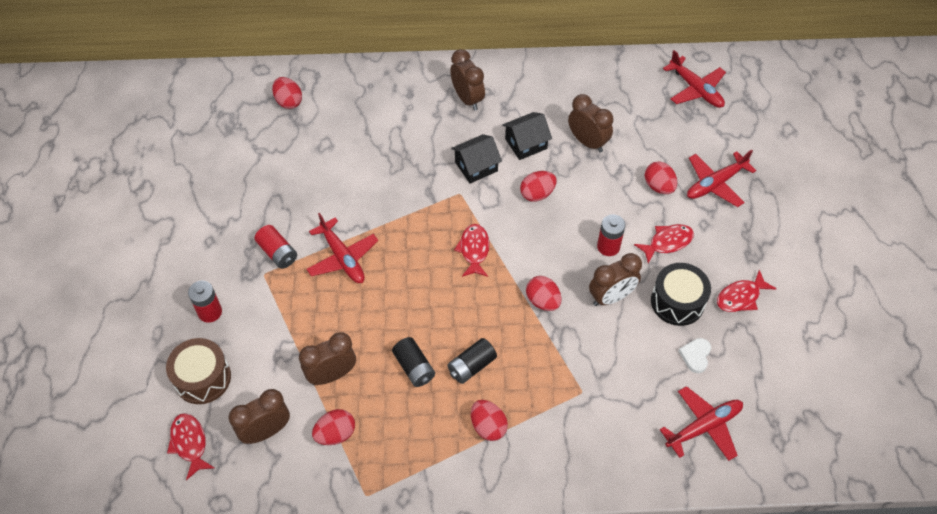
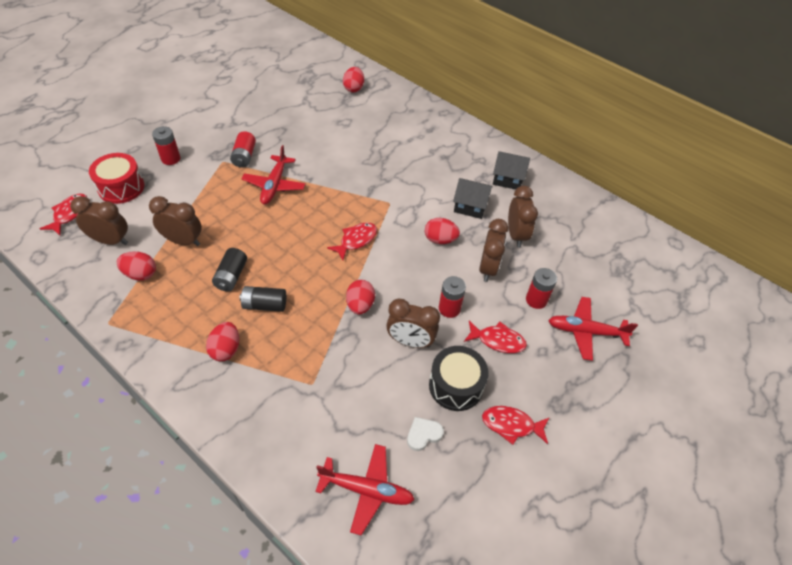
camera: 40 degrees right, 5 degrees down
(202, 378) = (121, 187): brown drum -> red drum
(467, 99) = (463, 156): brown clock -> brown clock (488, 268)
(476, 166) = (420, 195): black house -> black house (508, 178)
(658, 186) = (536, 300): red egg -> red battery
(695, 89) = (644, 260): red plane -> none

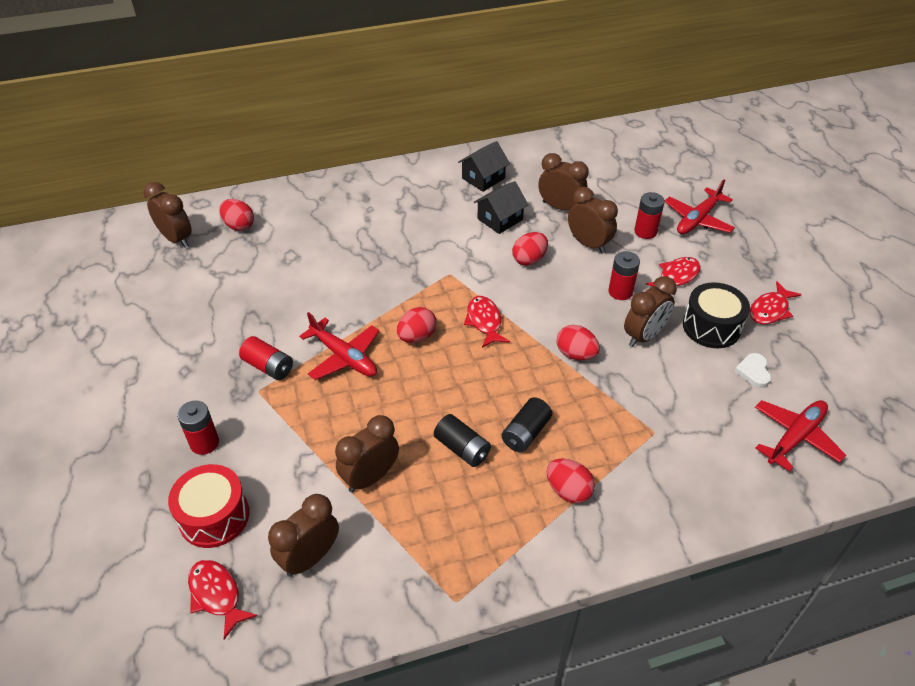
camera: 55 degrees left, 5 degrees down
(140, 274) = (395, 540): red egg -> red egg (417, 337)
(321, 70) = (176, 239): none -> brown clock

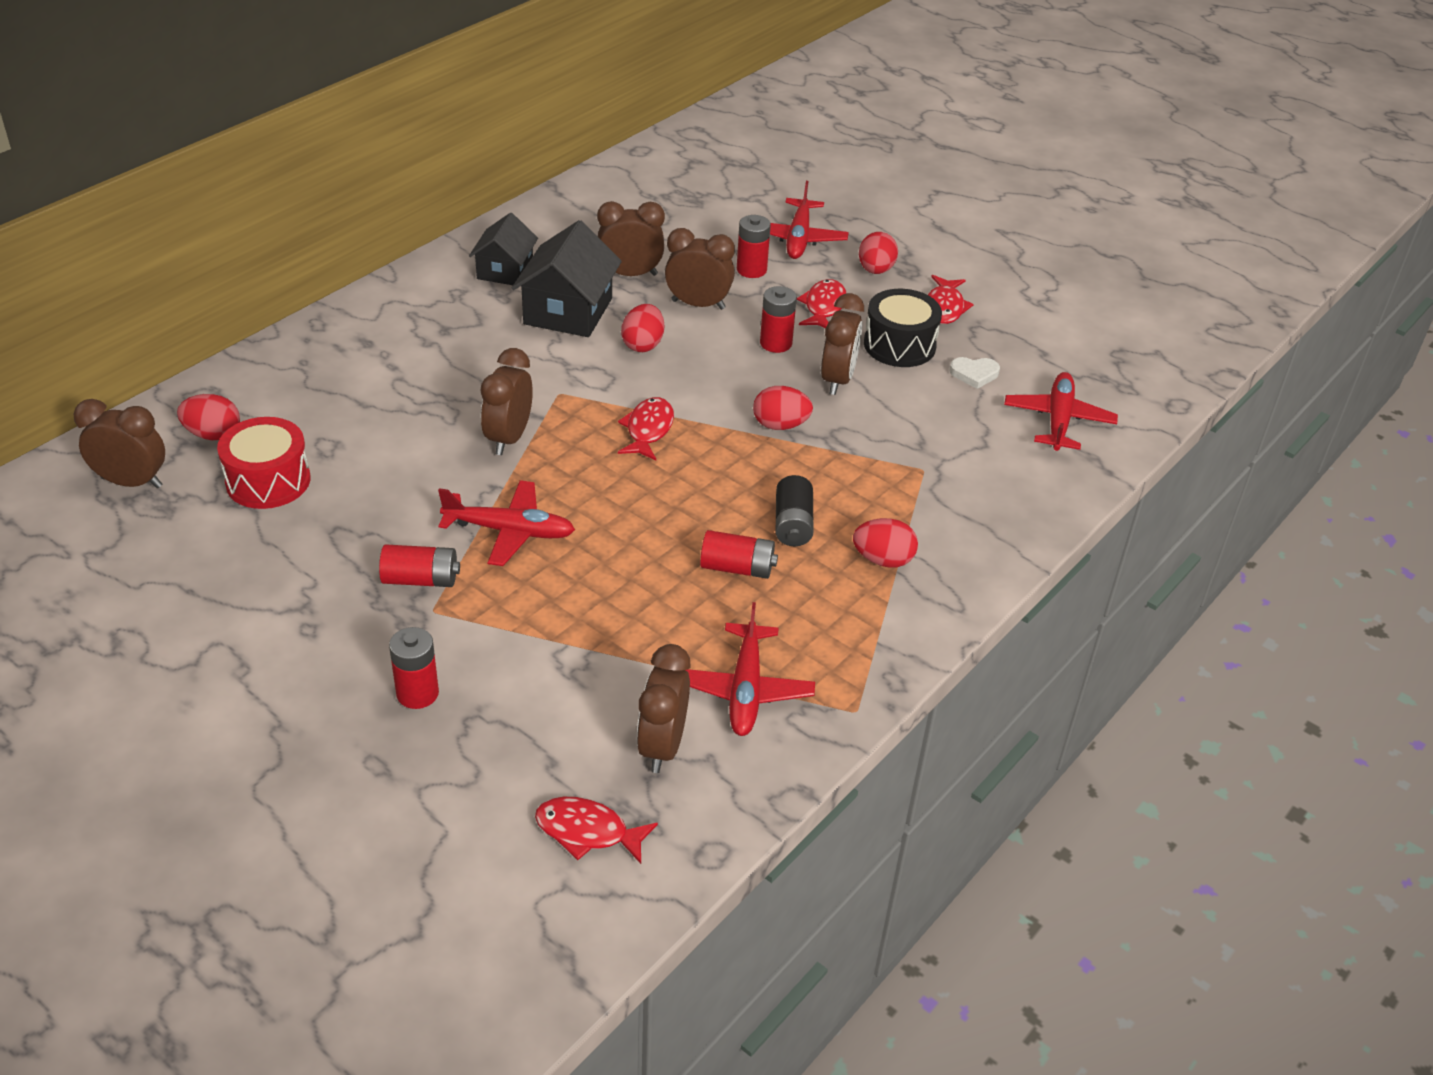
camera: 35 degrees left, 5 degrees down
(214, 516) = (507, 760): red drum -> red drum (268, 481)
(370, 477) = (658, 640): brown clock -> brown clock (509, 438)
(395, 544) = (745, 689): none -> red plane
(417, 337) = (581, 476): red egg -> red egg (875, 270)
(462, 448) = (737, 568): black battery -> red battery
(484, 321) = (648, 430): red fish -> red fish turned 60 degrees clockwise
(500, 219) = (568, 311): black house -> black house, size x1.53
(753, 372) = (974, 374): white heart -> white heart turned 60 degrees counterclockwise

